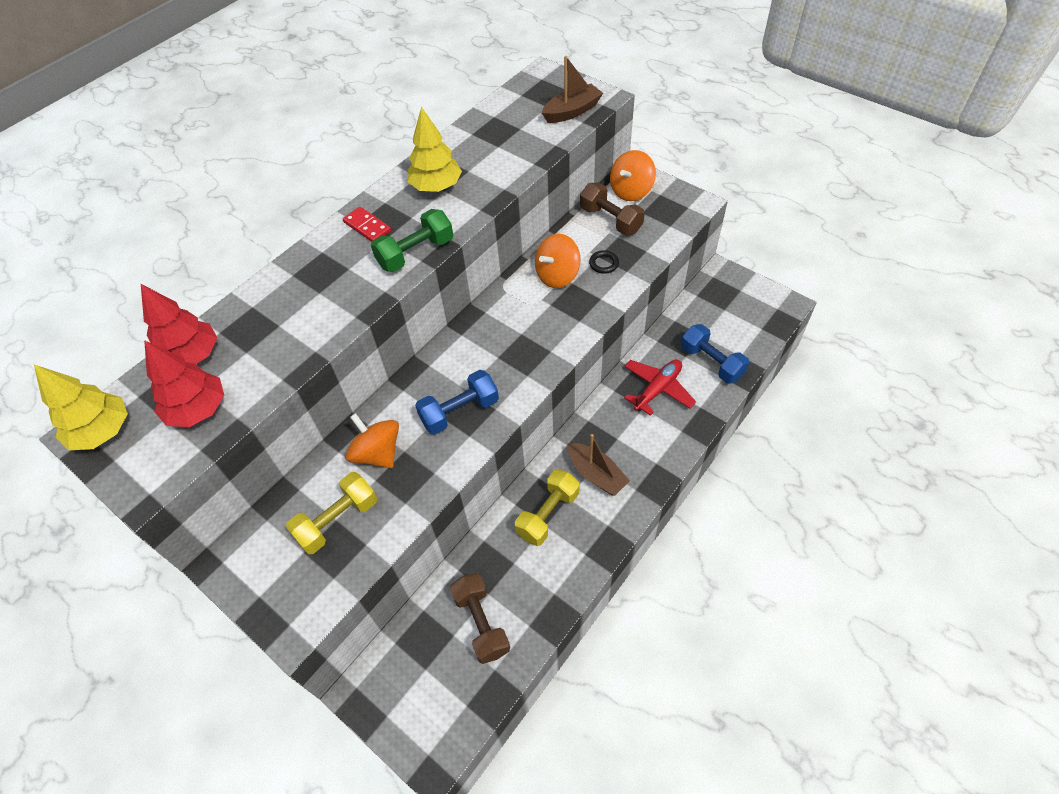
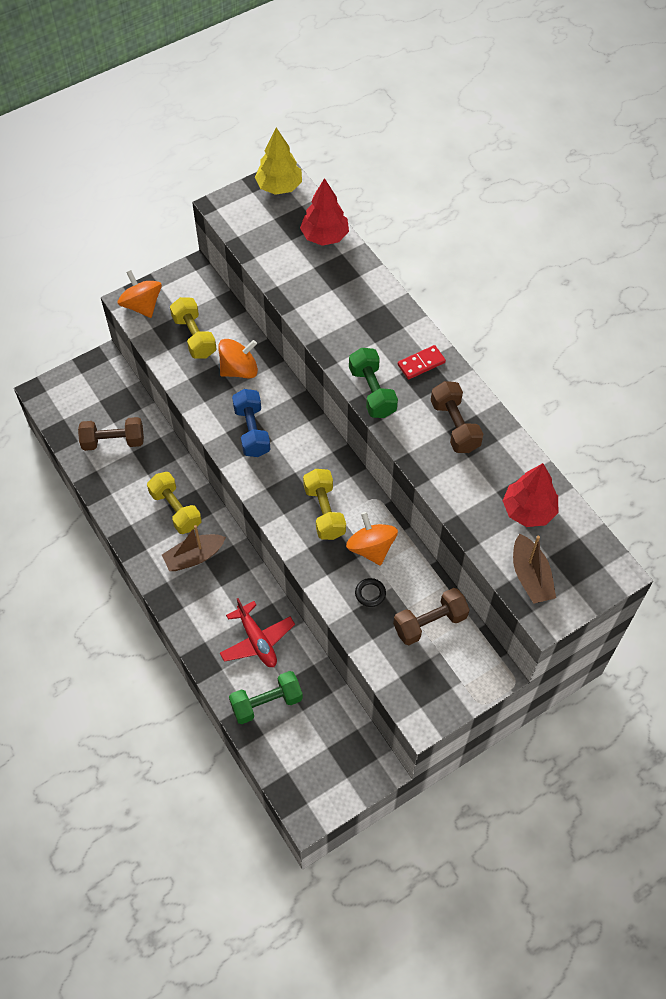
camera: 105 degrees right, 5 degrees up
(198, 409) = (272, 237): red tree -> red tree (528, 510)
(436, 186) = (454, 426): yellow tree -> brown dumbbell
(534, 320) = (324, 511): none -> yellow dumbbell
(631, 191) = (467, 660): orange spinning top -> orange spinning top (142, 305)
(711, 362) = (266, 703): blue dumbbell -> green dumbbell

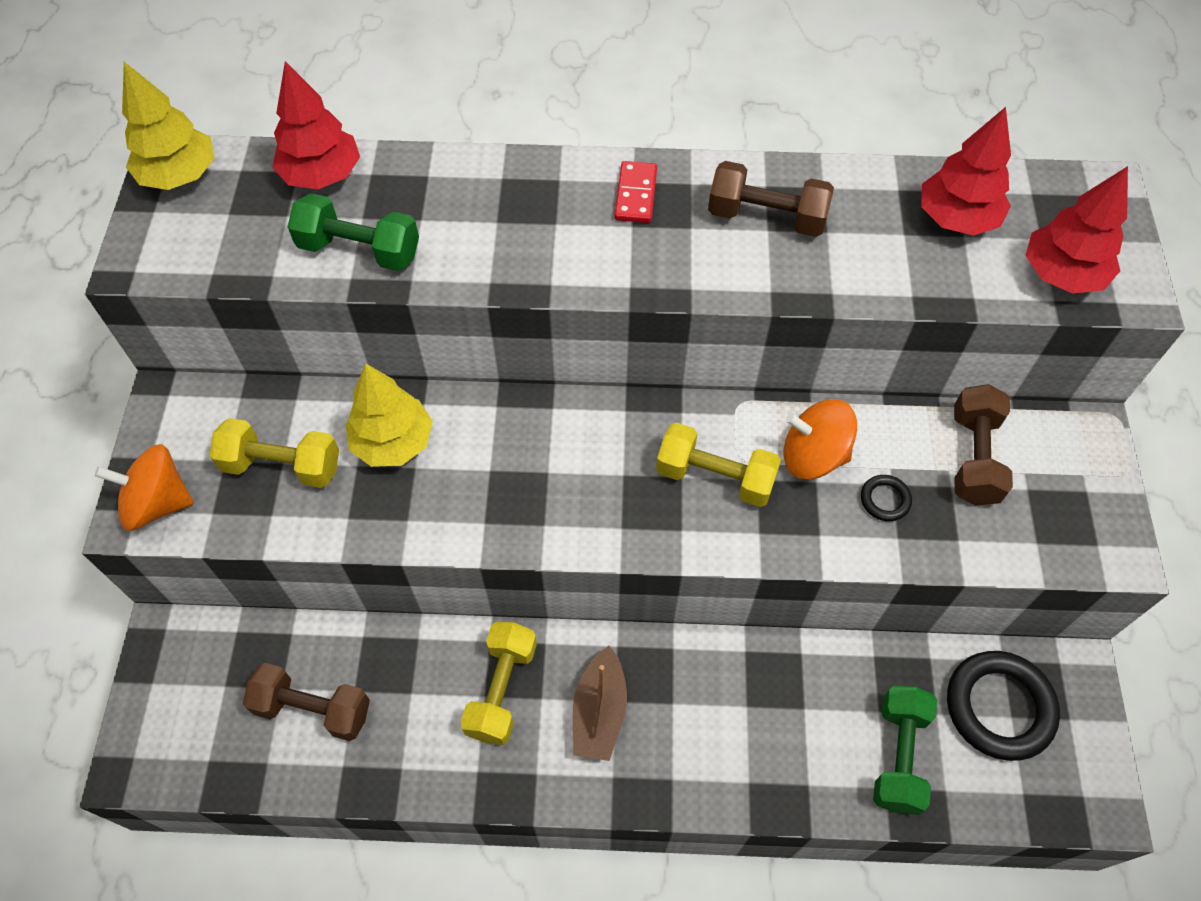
camera: 55 degrees left, 0 degrees up
(113, 441) = (313, 708): brown dumbbell -> brown dumbbell turned 75 degrees clockwise
(175, 509) = (502, 689): yellow dumbbell -> yellow dumbbell turned 75 degrees counterclockwise
(239, 369) = (393, 442): orange spinning top -> yellow tree
(252, 431) = (511, 488): blue dumbbell -> none
(257, 640) = (792, 708): red plane -> none
(328, 739) = (999, 707): none -> black ring
(372, 392) = (636, 273): green dumbbell -> green dumbbell (359, 250)
(530, 576) = (1061, 274): brown boat -> red tree

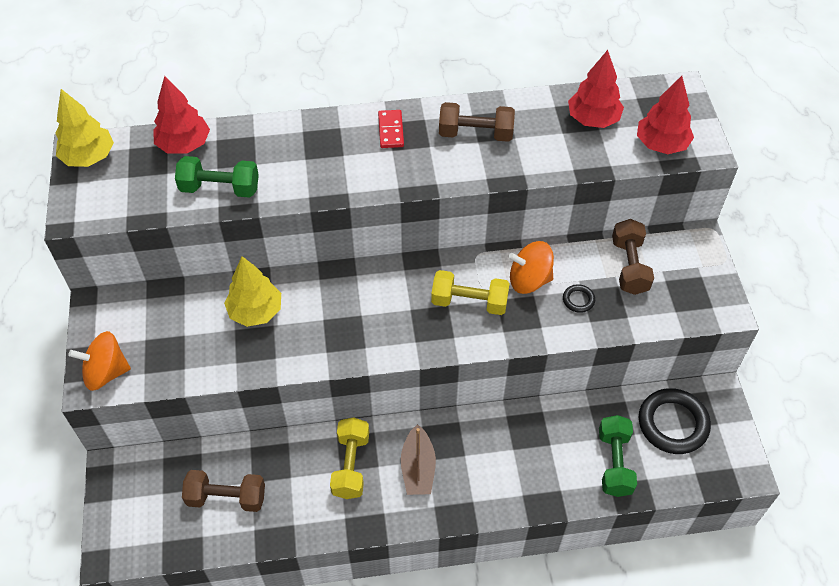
camera: 10 degrees left, 5 degrees down
(282, 465) = (184, 337): yellow dumbbell -> none

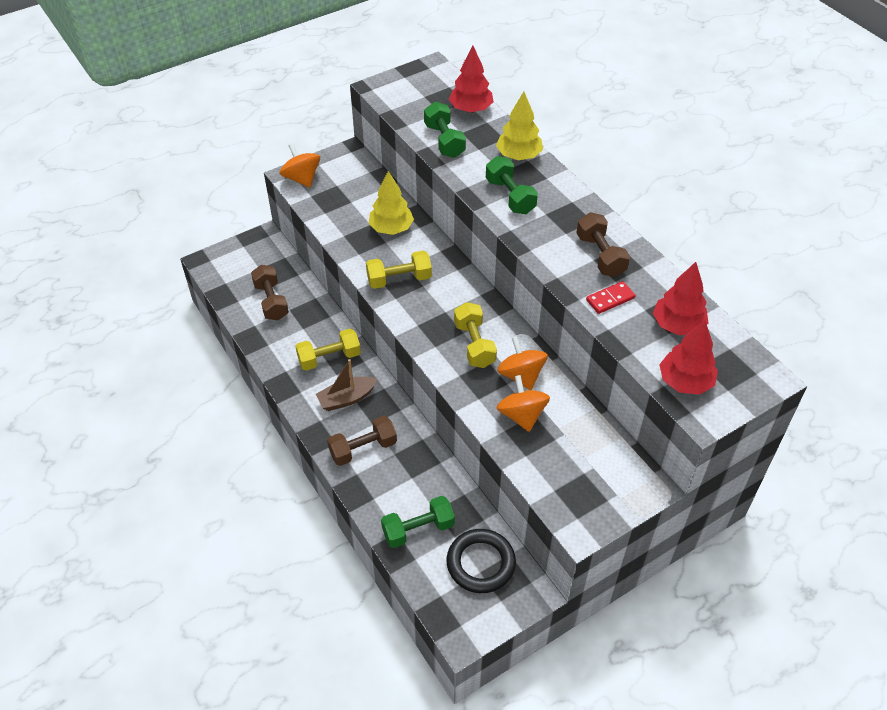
camera: 65 degrees right, 5 degrees down
(89, 157) = (428, 73): yellow tree -> yellow tree (519, 156)
(339, 333) = (399, 279): none -> yellow dumbbell
(348, 167) = (510, 196): none -> green dumbbell
(391, 130) = (565, 206): red domino -> red domino (610, 299)
(578, 300) = (521, 415): black ring -> orange spinning top
(629, 266) = (582, 441): brown dumbbell -> brown dumbbell (363, 449)

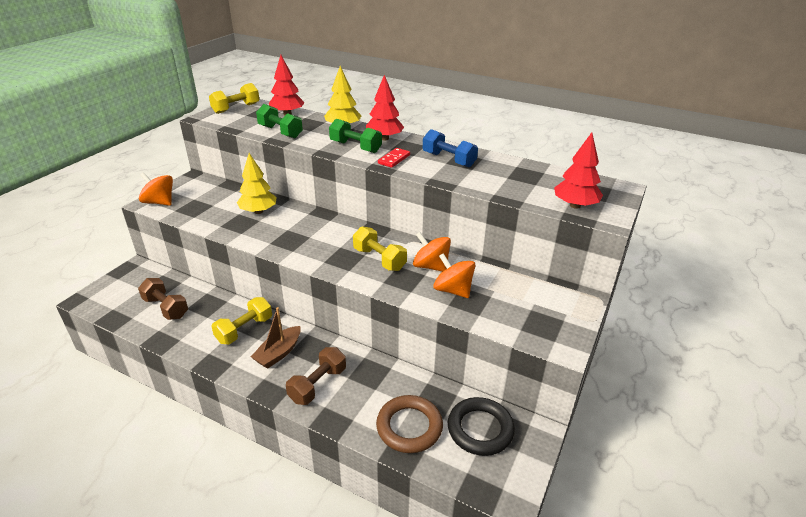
camera: 30 degrees left, 15 degrees down
(399, 279) = (287, 239): yellow dumbbell -> yellow dumbbell (236, 108)
(418, 529) = (409, 427): green dumbbell -> brown ring
(600, 255) = (448, 160): brown dumbbell -> blue dumbbell
(610, 299) = (478, 179): red domino -> red domino (394, 159)
(677, 325) = (536, 179): red tree -> red tree (384, 138)

